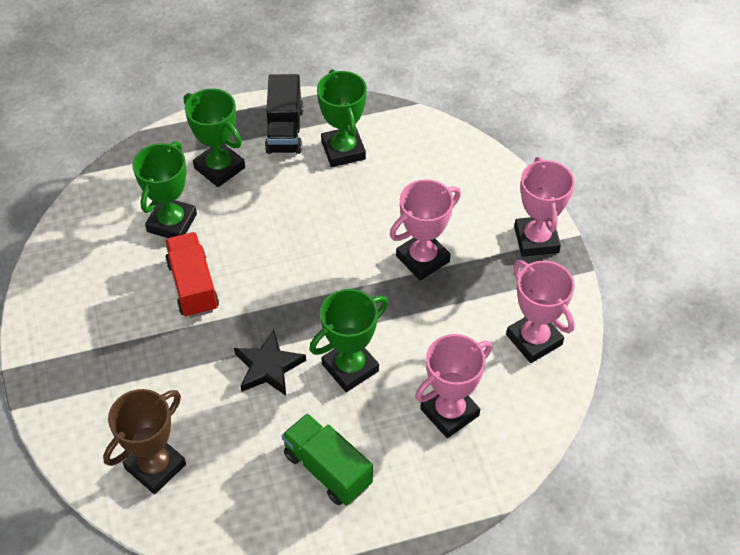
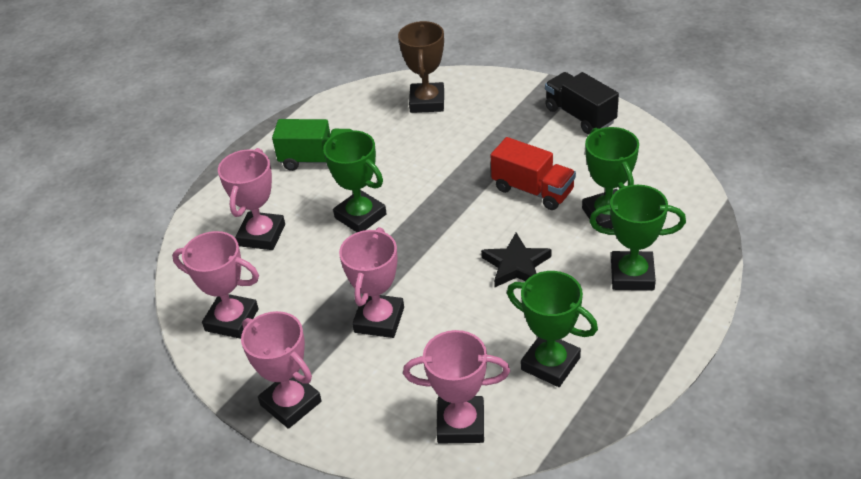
camera: 145 degrees right, 10 degrees down
(268, 367) = (418, 182): black star -> black star (516, 265)
(285, 130) = (625, 344): black truck -> black truck (580, 115)
(350, 367) = (360, 216): green trophy -> green trophy turned 60 degrees counterclockwise
(437, 153) = (461, 424): none -> pink trophy

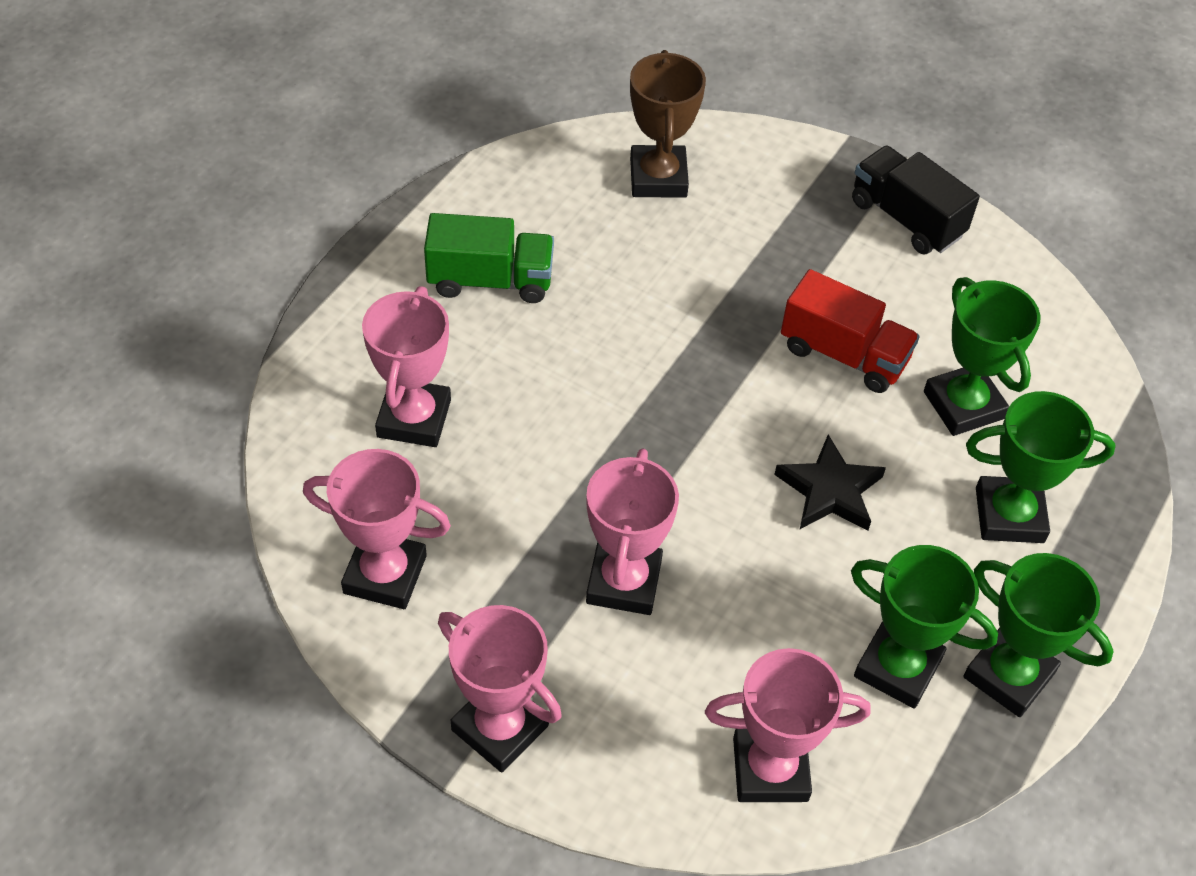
camera: 10 degrees left, 10 degrees up
(360, 216) = (572, 389): green trophy -> green trophy (1009, 675)

